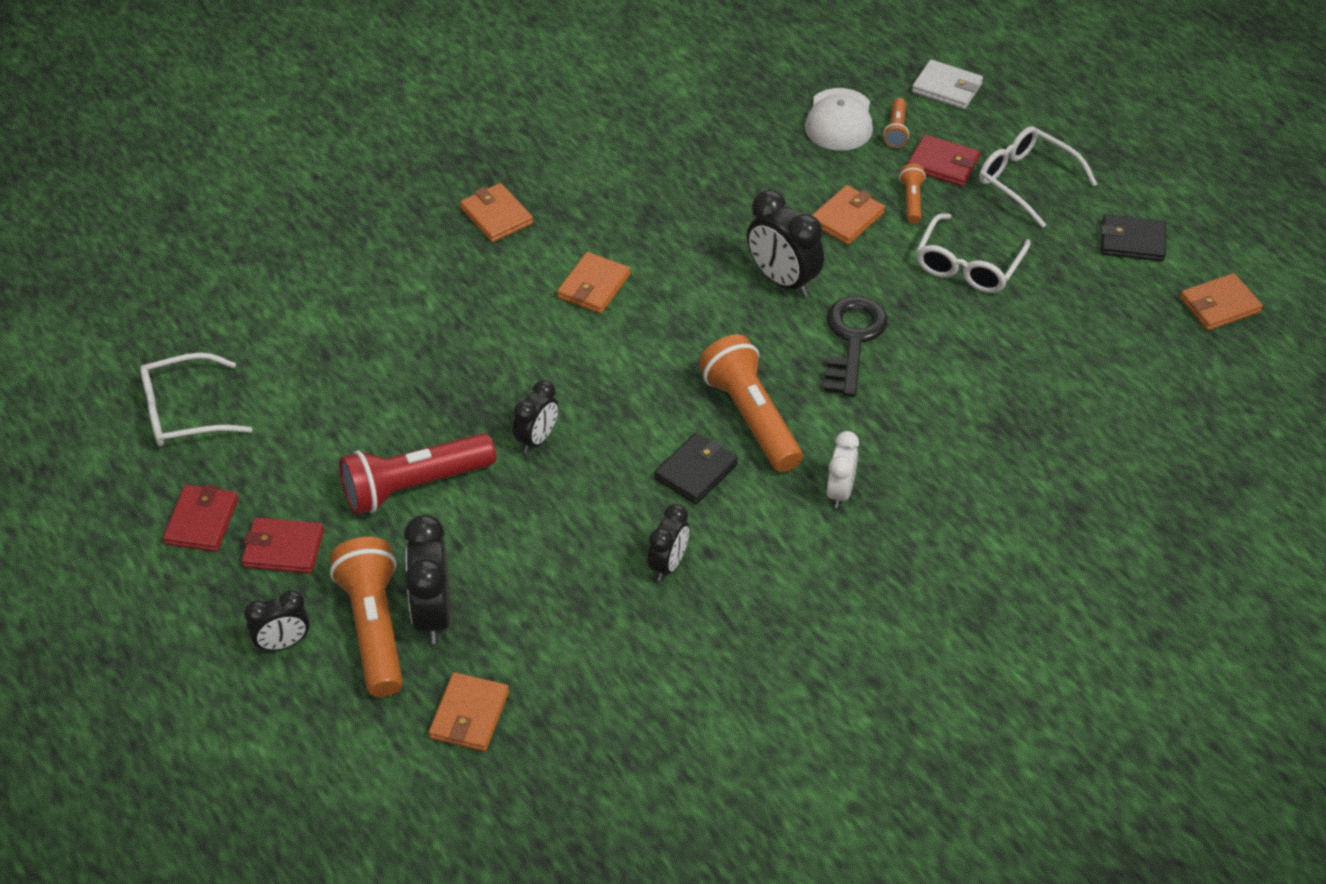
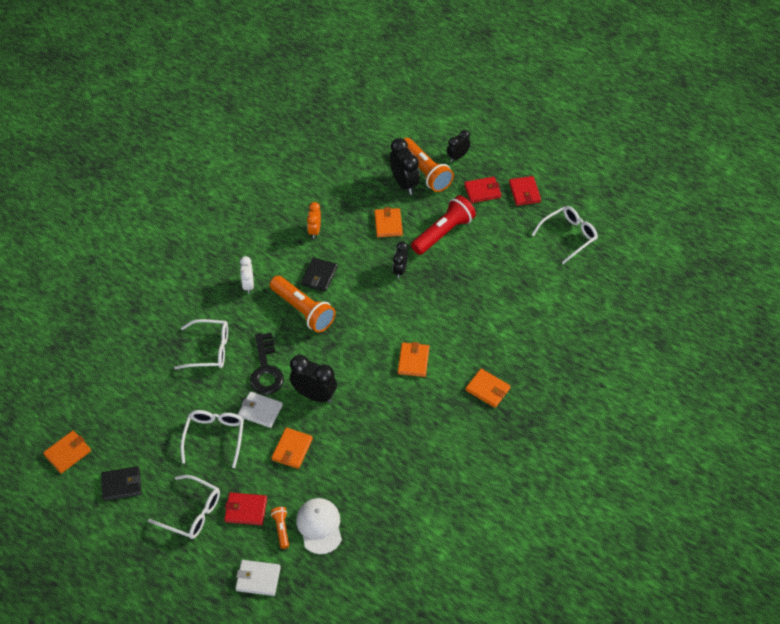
camera: 160 degrees right, 5 degrees up
(469, 715) = (369, 152): orange wallet -> orange wallet (388, 224)
(668, 564) = (314, 231): black clock -> orange clock
(881, 282) = (260, 411): none -> white wallet
(912, 200) = (258, 475): orange flashlight -> none
(945, 398) = (209, 350): none -> white glasses

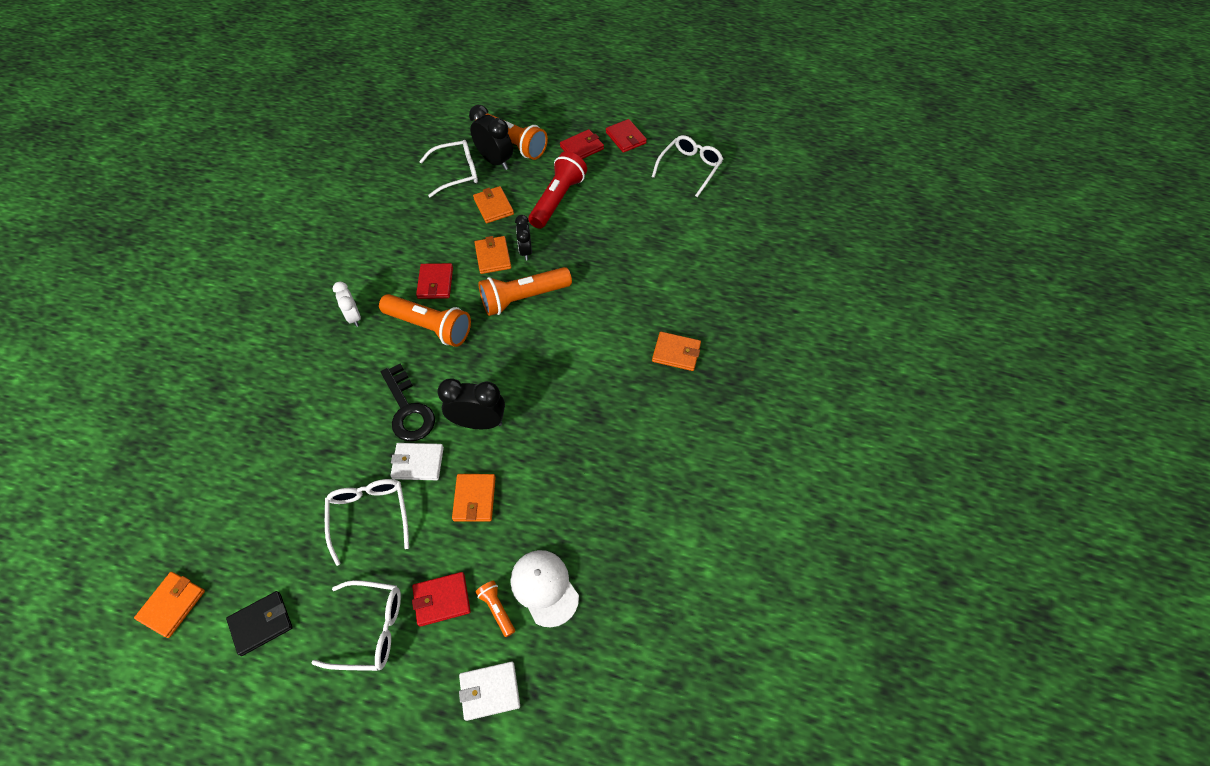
camera: 20 degrees left, 5 degrees up
(209, 350) = (328, 407): white glasses -> white glasses (456, 173)
(314, 231) = (412, 235): orange clock -> none
(319, 276) = (435, 283): black wallet -> red wallet
(383, 309) = (523, 298): none -> orange flashlight
(413, 361) = (580, 346): orange wallet -> orange wallet (493, 256)
(457, 157) = (542, 121): black clock -> none

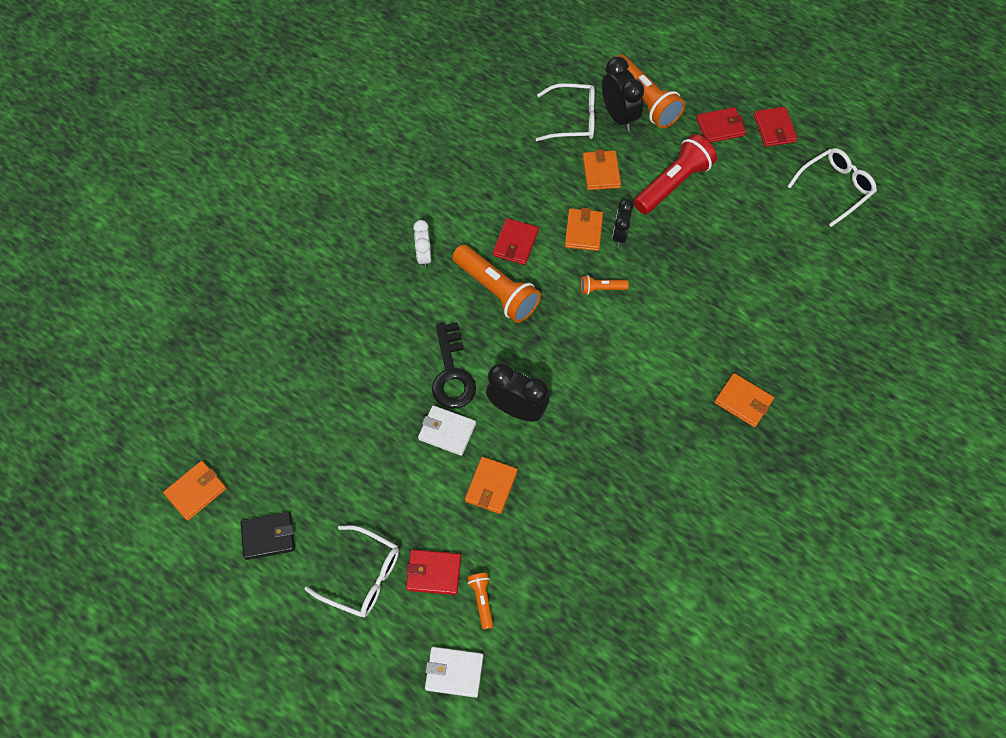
camera: 20 degrees right, 5 degrees up
(369, 516) = (388, 469): white glasses -> none
(523, 298) = (601, 289): orange flashlight -> orange flashlight, size x0.48
(544, 588) = (532, 596): white cap -> none

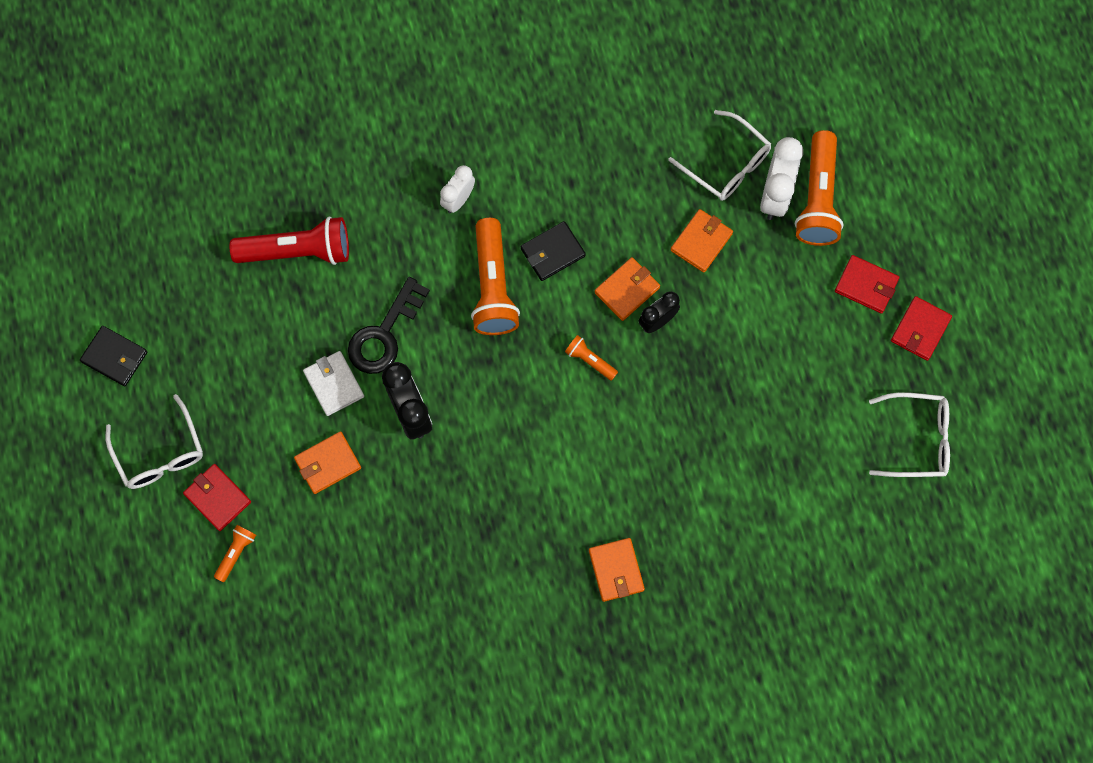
camera: 40 degrees right, 10 degrees up
(196, 491) = (89, 270): orange wallet -> none
(454, 672) = (164, 592): white wallet -> none
(515, 243) = (552, 252): red wallet -> black wallet
(619, 116) = (775, 196): black clock -> white clock
(673, 184) = (759, 309): red flashlight -> red flashlight (297, 251)

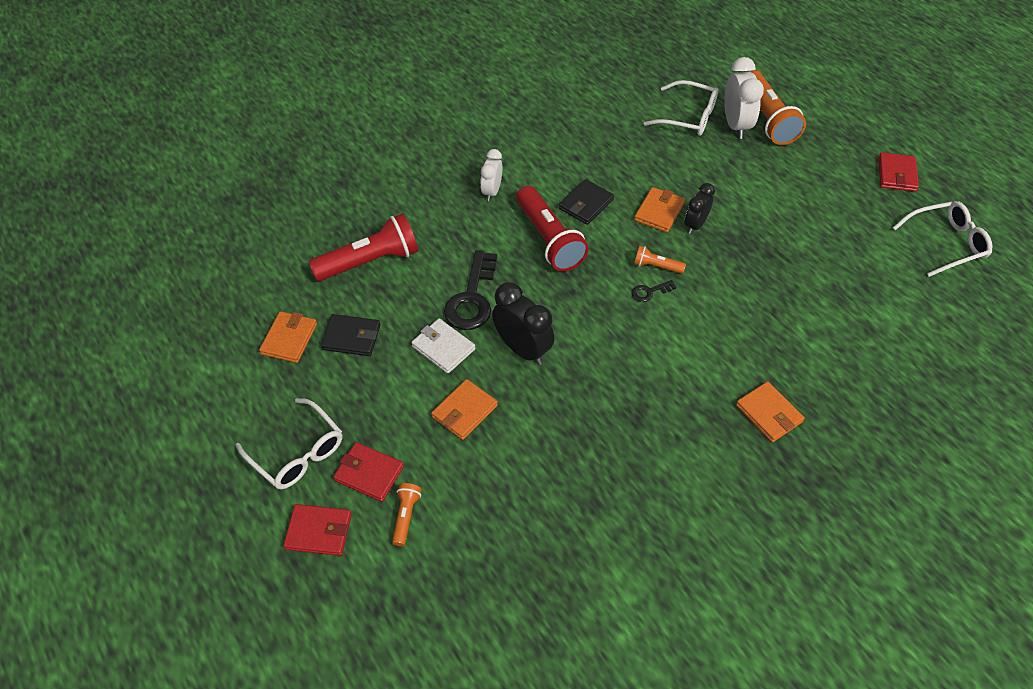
camera: 20 degrees left, 20 degrees down
(114, 357) = (226, 387): black wallet -> black wallet (351, 337)
(493, 286) = (549, 239): orange flashlight -> red flashlight
(567, 390) = (649, 292): none -> black key
(701, 242) = (698, 166): orange wallet -> orange wallet (289, 339)
(866, 285) = (838, 159): red wallet -> red wallet (319, 531)

